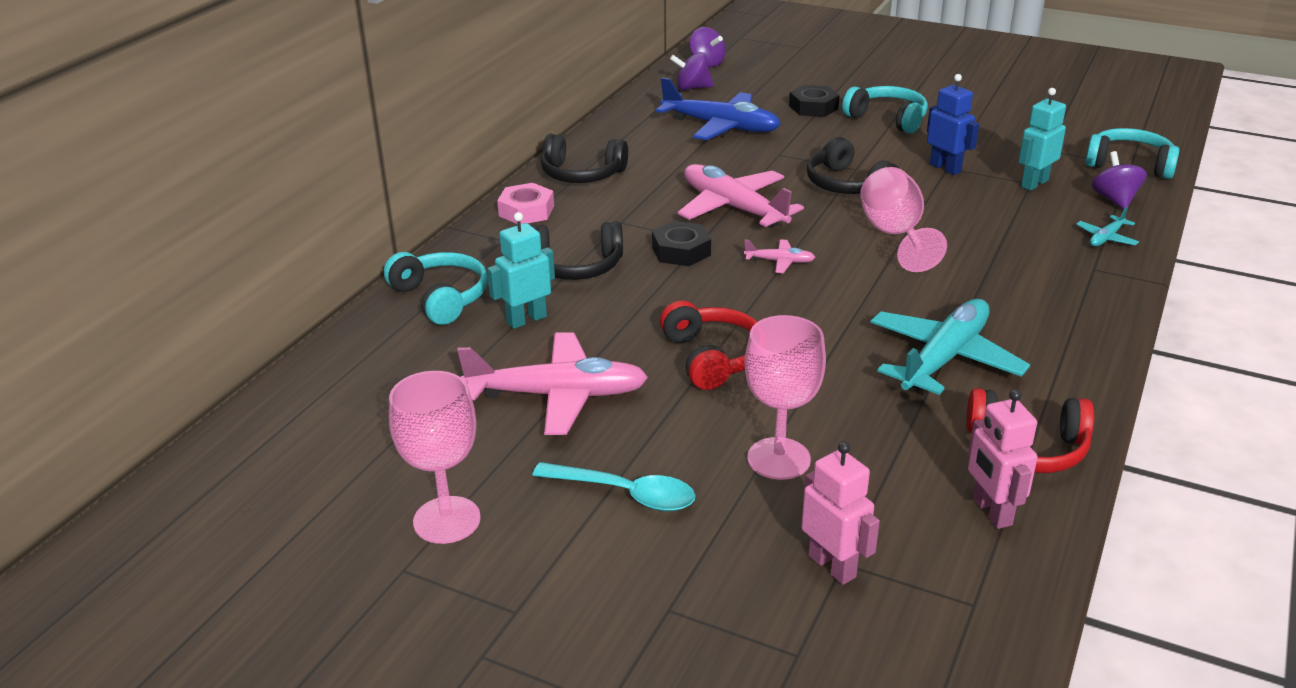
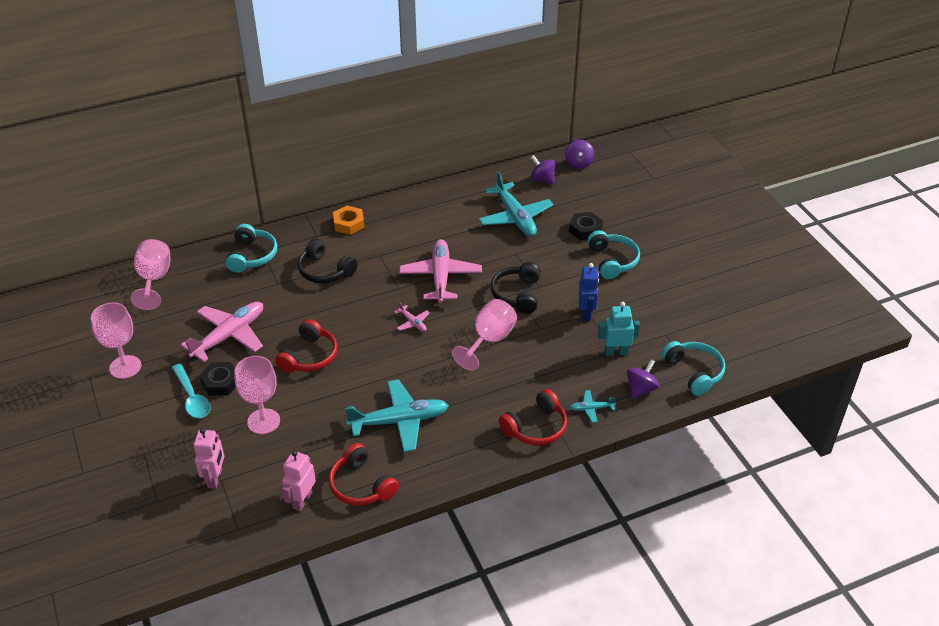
camera: 40 degrees right, 10 degrees up
(320, 394) = (154, 280): none -> pink goblet
(526, 211) = (349, 224): pink nut -> orange nut
(526, 319) = (268, 289): turquoise robot -> none
(557, 395) = (229, 336): pink plane -> pink plane turned 90 degrees counterclockwise
(582, 174) = (403, 213): black headphones -> none
(681, 251) = (380, 289): black nut -> black nut (221, 382)
(720, 126) = (515, 217): blue plane -> turquoise plane
(1090, 282) = (536, 427): none -> red headphones

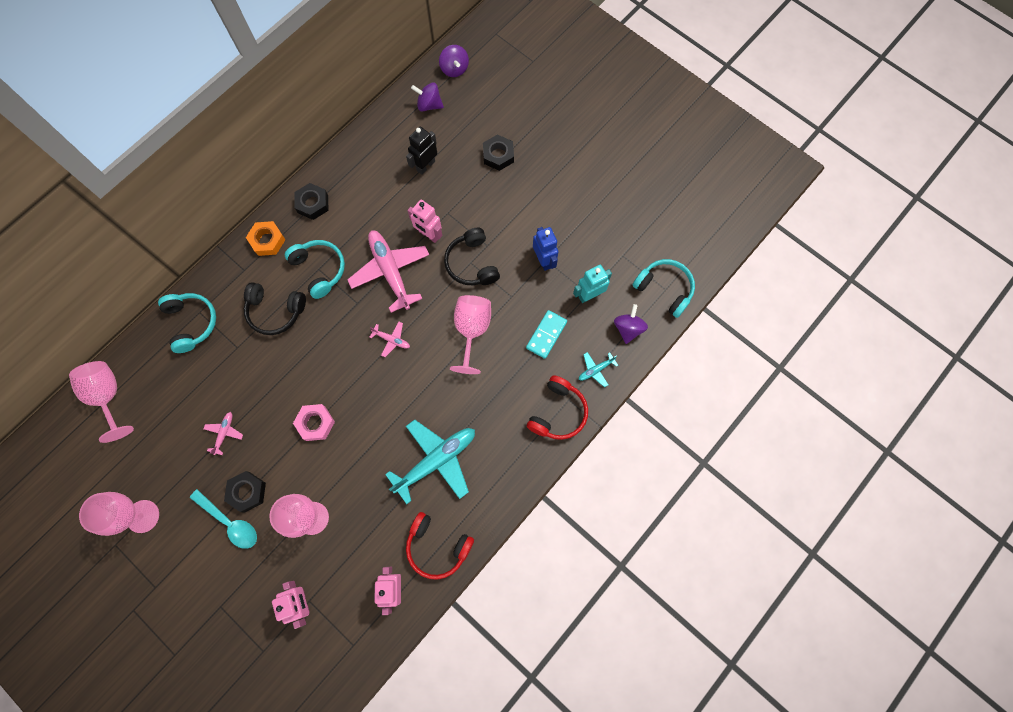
camera: 25 degrees left, 30 degrees up
(229, 336) = (224, 433): pink plane -> pink plane, size x0.45
(309, 356) = (315, 423): red headphones -> pink nut
(402, 212) = (313, 204): none -> black nut
(490, 263) = (429, 235): none -> pink robot
(515, 217) = (425, 165): turquoise plane -> black robot
(557, 367) = (546, 335): none -> turquoise domino
(612, 261) = (540, 185): turquoise headphones -> turquoise headphones (319, 269)

